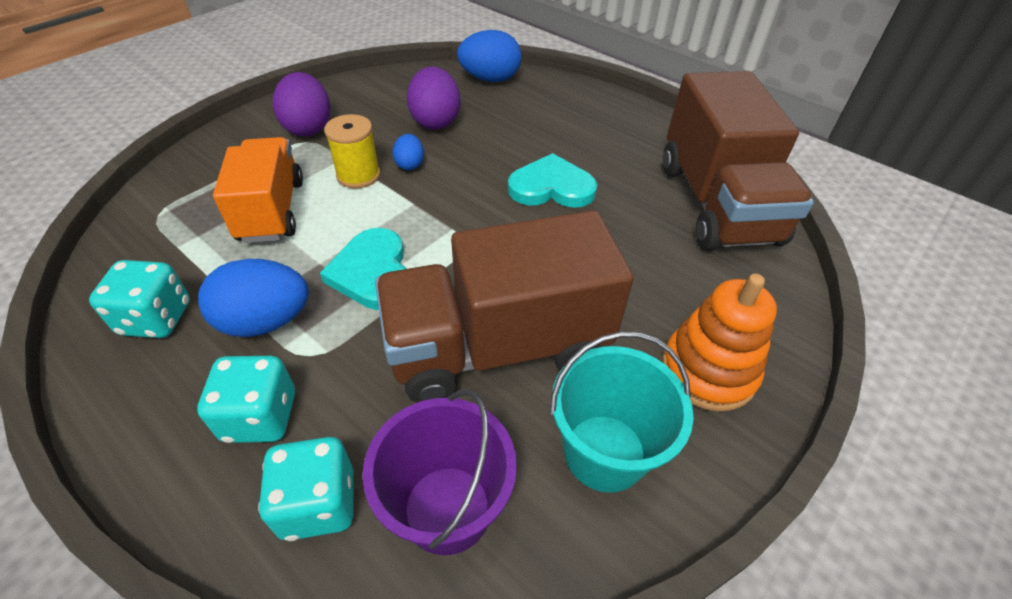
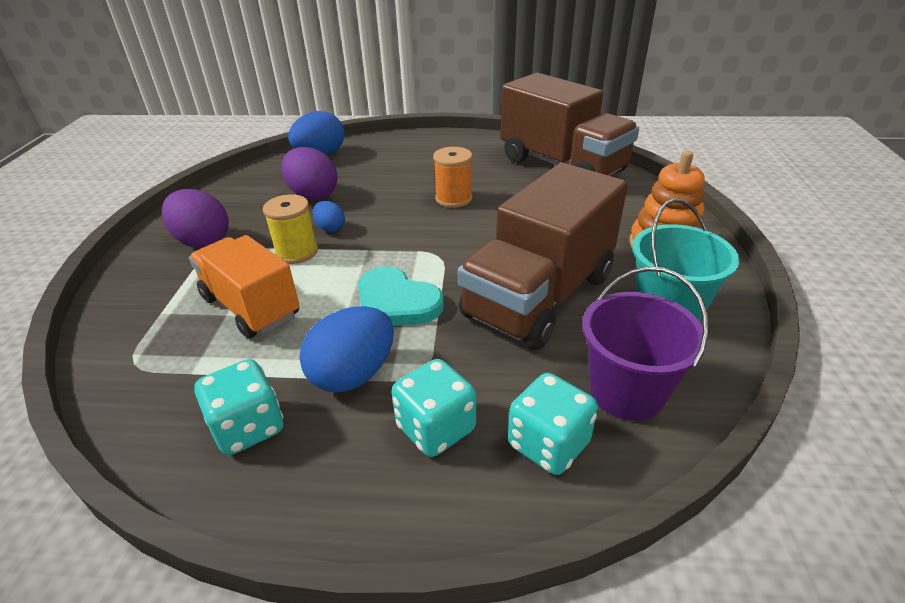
camera: 35 degrees left, 10 degrees down
(551, 187) = (453, 198): turquoise heart -> orange spool

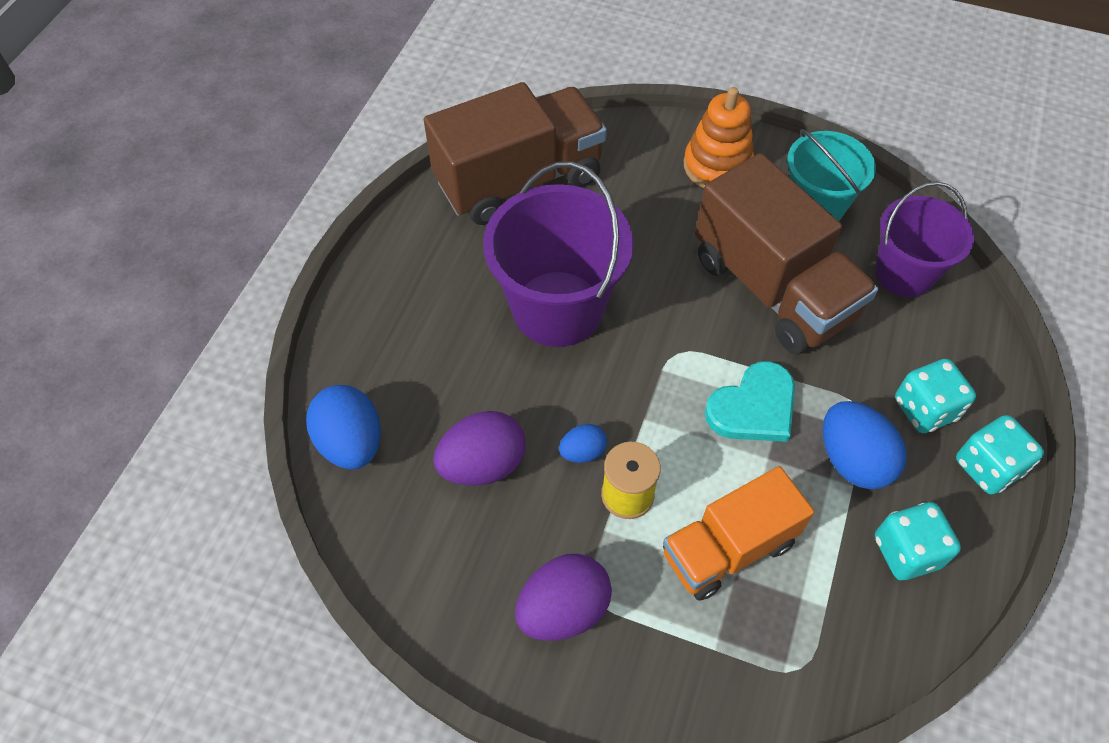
camera: 75 degrees left, 20 degrees up
(453, 198) = (557, 308): orange spool -> purple bucket
(548, 444) = (949, 340): turquoise dice -> turquoise dice (987, 467)

